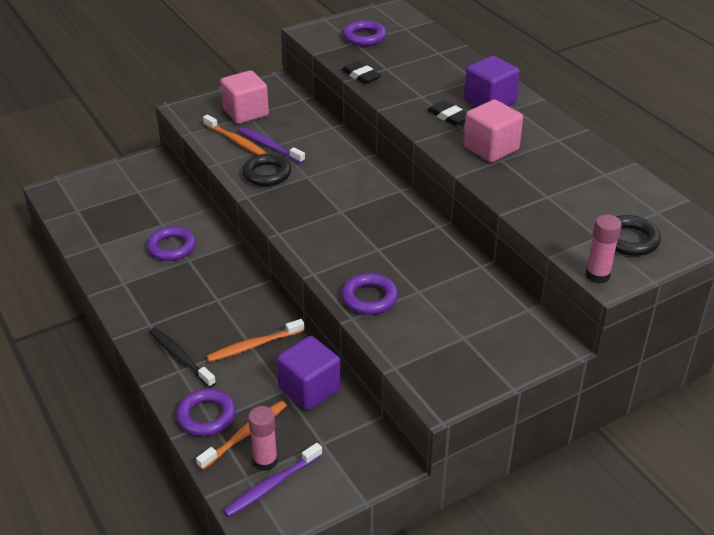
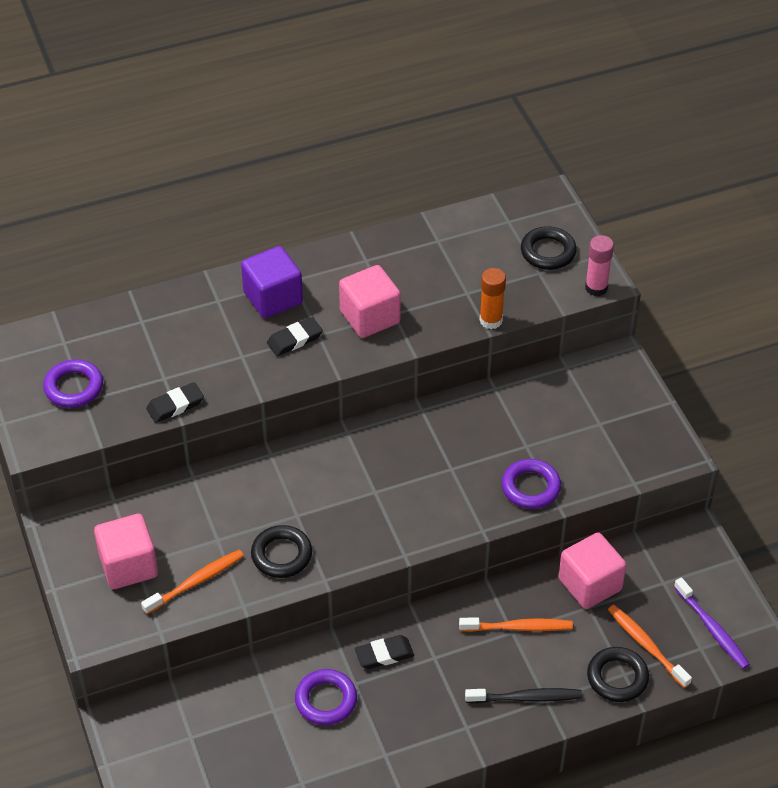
camera: 80 degrees left, 10 degrees up
(180, 357) = (526, 698): black toothbrush -> black toothbrush turned 150 degrees counterclockwise
(206, 416) = (617, 677): purple ring -> black ring
(217, 272) = (384, 654): none -> black eraser
(254, 346) = (518, 627): orange toothbrush -> orange toothbrush turned 75 degrees counterclockwise
(265, 461) = (682, 631): pink glue stick -> none
(269, 146) = (218, 546): purple toothbrush -> none
(309, 389) = (590, 584): purple cube -> pink cube
(519, 213) = (491, 320): none -> orange glue stick

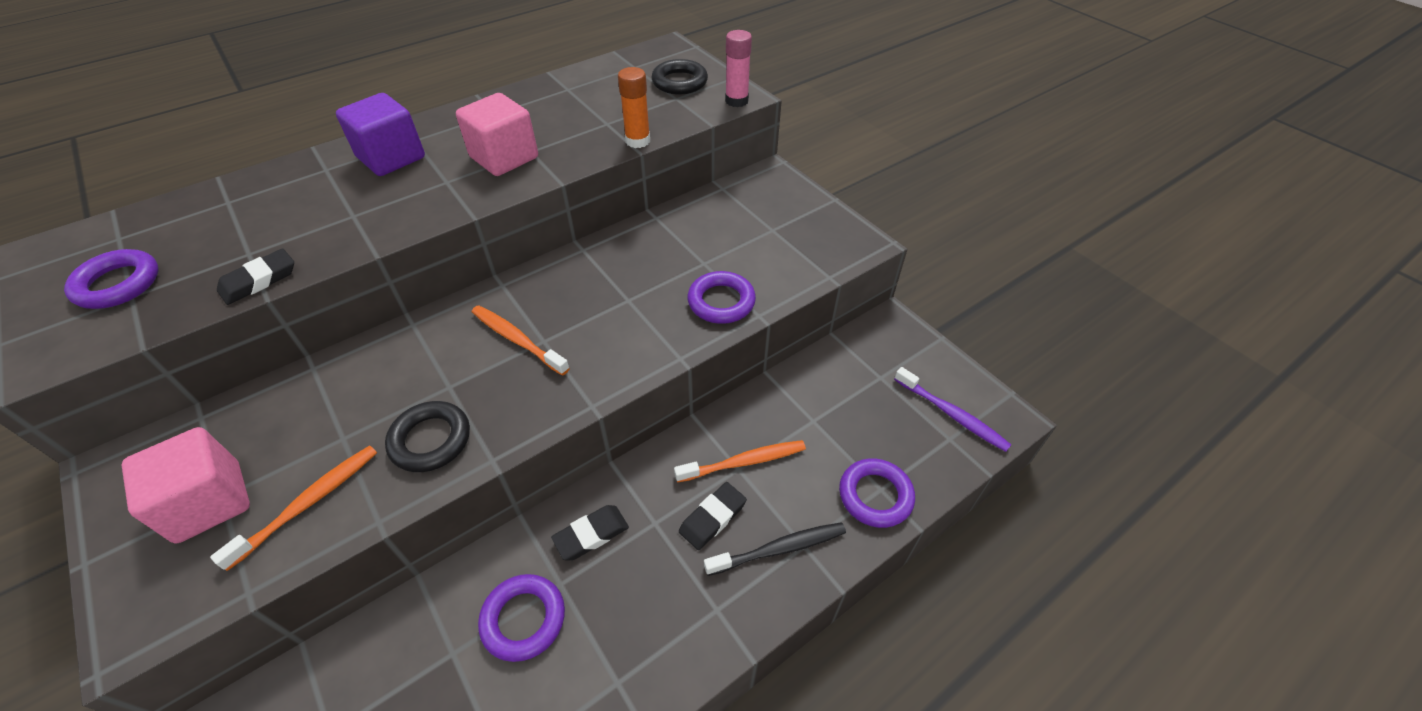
camera: 15 degrees left, 0 degrees up
(295, 339) = (418, 190): black eraser -> black eraser (712, 518)
(590, 584) = (806, 396): pink cube -> none
(617, 677) = (875, 496): black ring -> purple ring
(646, 645) = (891, 449): orange toothbrush -> orange toothbrush (517, 340)

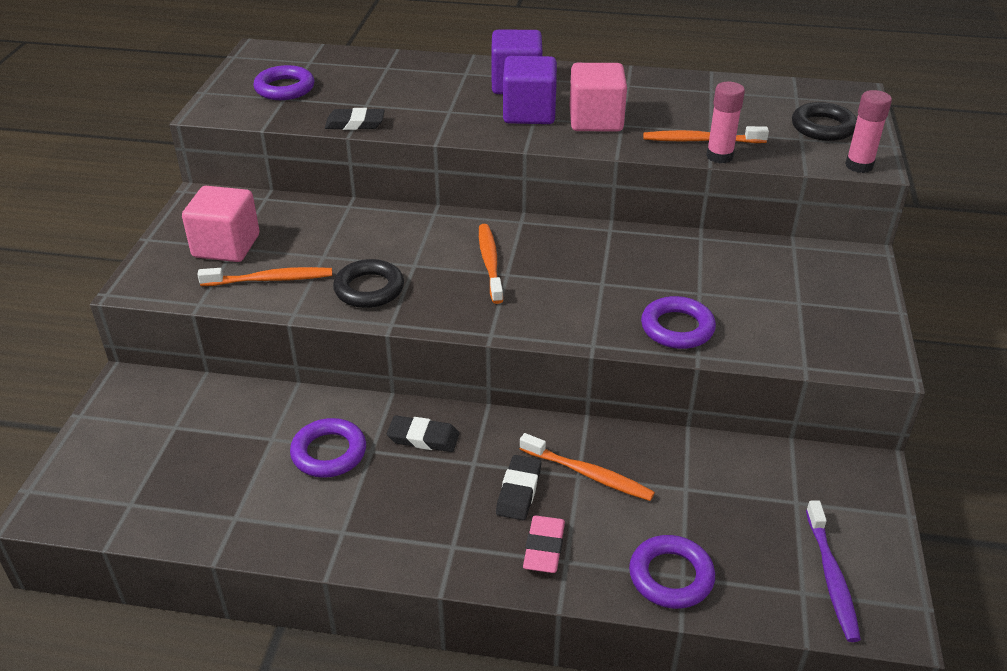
camera: 45 degrees right, 10 degrees down
(436, 179) = (529, 113): none -> purple cube
(608, 134) = (701, 140): none -> orange toothbrush
(638, 141) = (719, 156): orange glue stick -> pink glue stick
(712, 518) = (519, 491): black eraser -> black eraser turned 75 degrees counterclockwise
(779, 549) = (544, 547): black toothbrush -> pink eraser

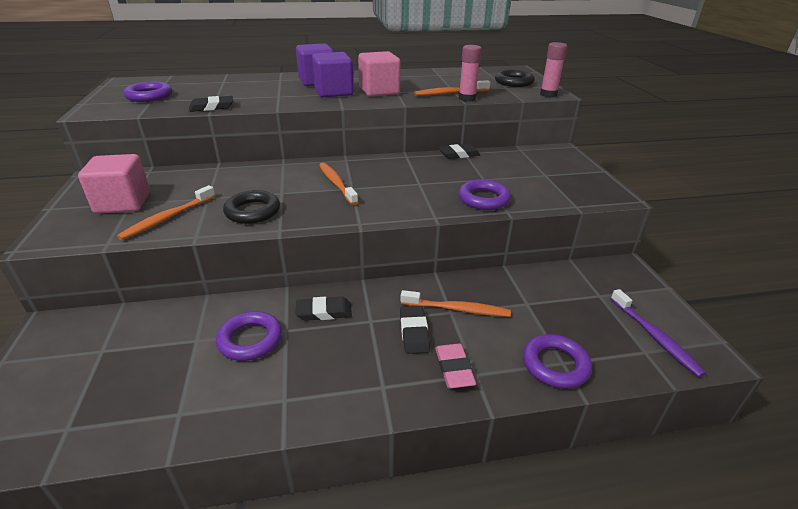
camera: 20 degrees left, 5 degrees down
(270, 279) = (168, 218): orange toothbrush -> orange toothbrush turned 150 degrees clockwise
(689, 239) = (459, 154): none -> black eraser

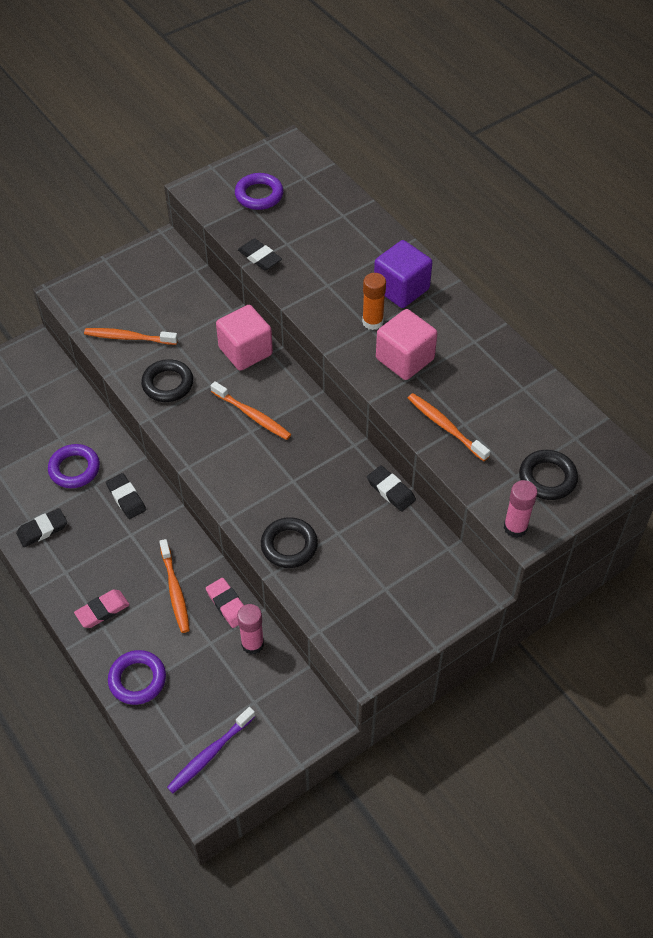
camera: 65 degrees right, 20 degrees up
(123, 203) = (135, 294): pink cube -> pink cube (245, 351)
(333, 92) = (372, 322): purple cube -> orange glue stick
(336, 184) = (252, 415): orange toothbrush -> orange toothbrush turned 90 degrees clockwise
(414, 332) = (131, 569): black eraser -> black eraser (42, 530)
(467, 98) = (436, 449): pink glue stick -> pink glue stick (252, 644)
(483, 199) = (289, 545): purple ring -> black ring
(490, 282) = (228, 604): none -> pink eraser

